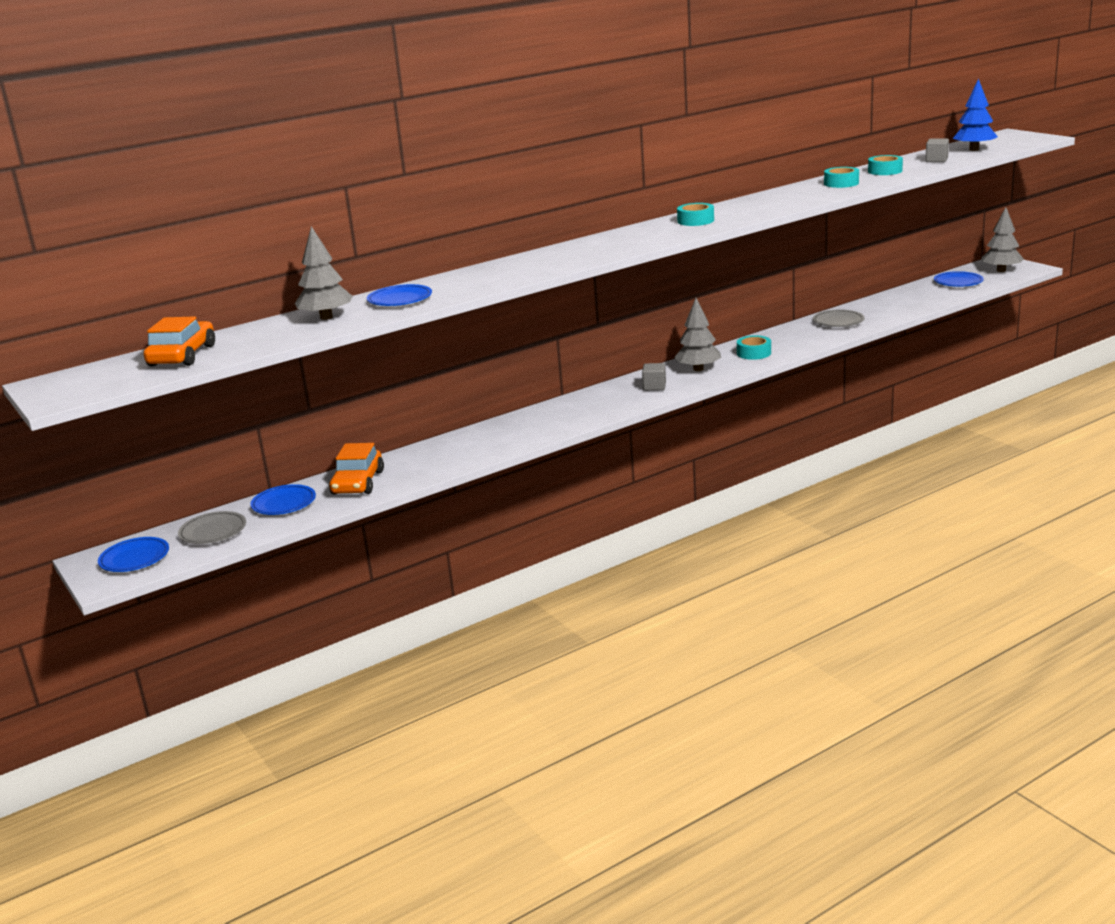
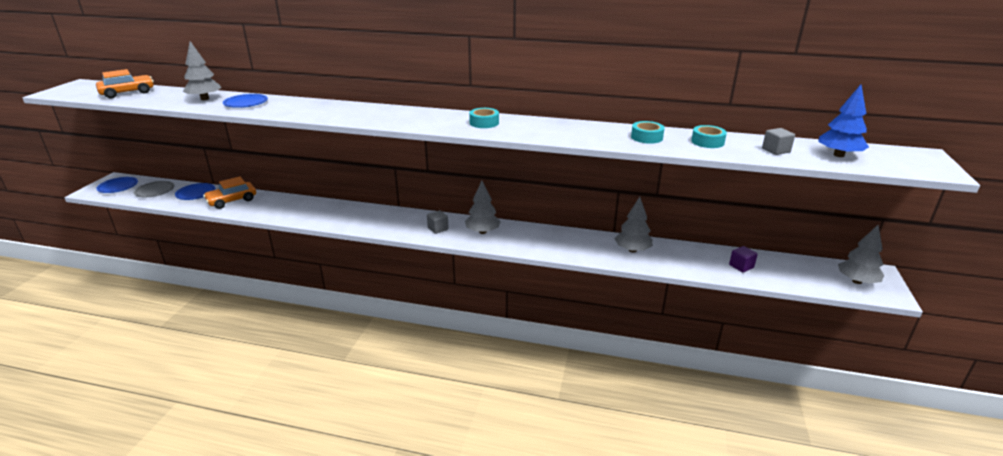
camera: 45 degrees right, 5 degrees up
(754, 353) = (533, 240): turquoise tape -> none
(838, 322) = (632, 250): grey plate -> grey tree
(925, 295) = (741, 266): none -> purple cube
(958, 282) = (793, 270): blue plate -> none

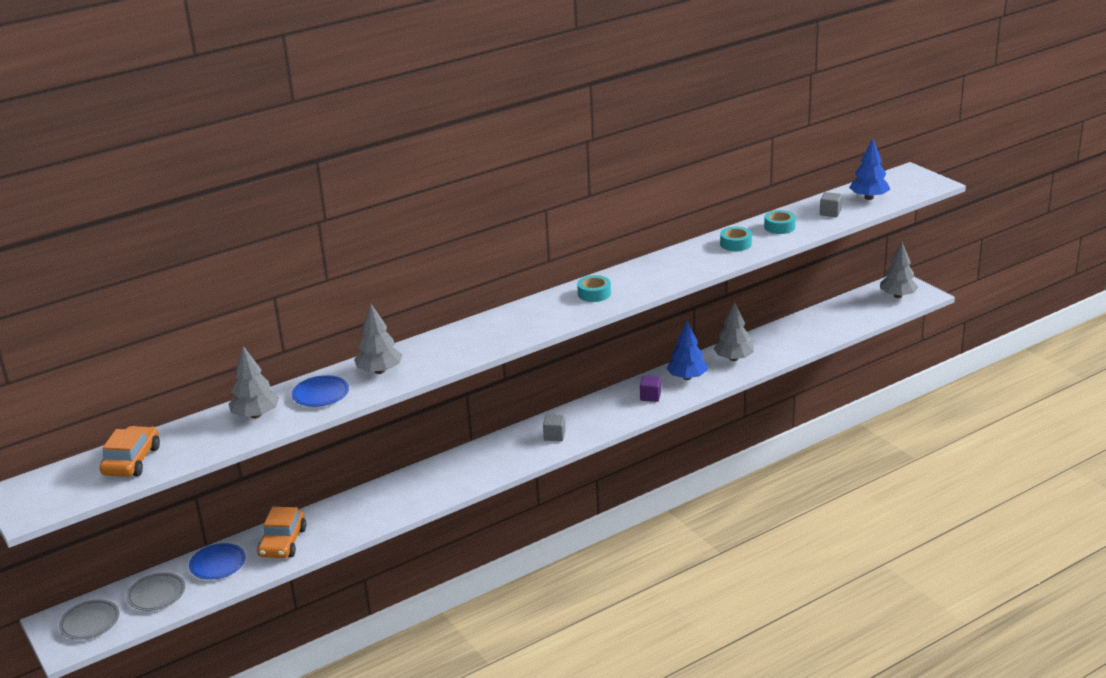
camera: 45 degrees left, 0 degrees up
(118, 187) = (90, 622): blue plate -> grey plate
(482, 232) = (597, 415): grey tree -> grey tree (379, 371)
(578, 243) = (687, 377): none -> blue tree
(741, 266) = (820, 327): purple cube -> purple cube (650, 396)

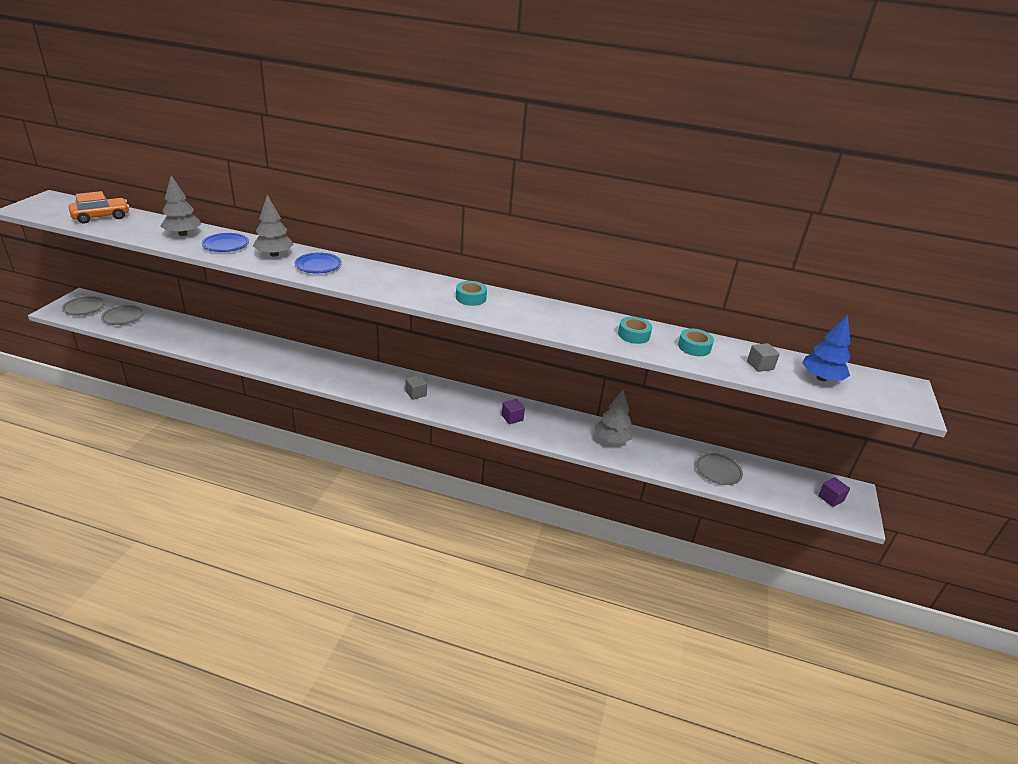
camera: 45 degrees right, 5 degrees up
(218, 564) = (166, 325): blue plate -> blue plate (318, 266)
(283, 542) = (204, 337): orange car -> none
(687, 377) = (558, 426): blue tree -> none
(822, 328) = (718, 471): none -> grey plate
(897, 296) = (830, 498): grey tree -> purple cube

